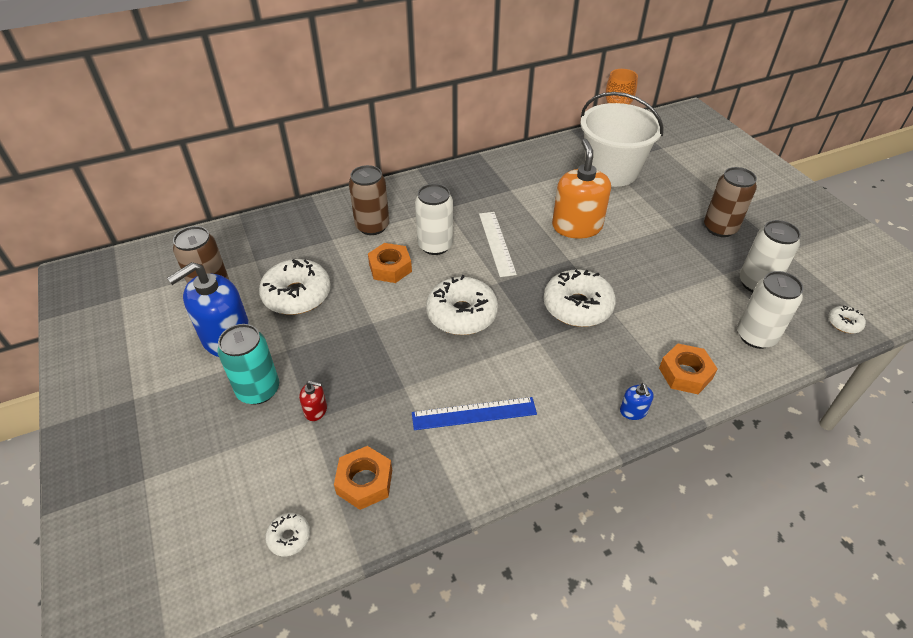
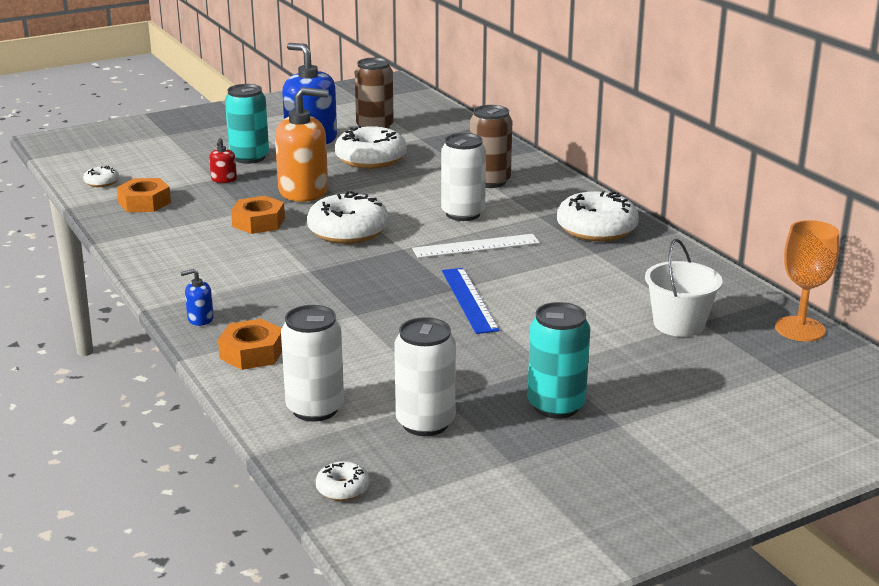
camera: 85 degrees right, 20 degrees down
(390, 268) = (419, 194): orange nut -> orange nut (258, 222)
(474, 414) = (210, 241): blue ruler -> blue ruler (469, 300)
(577, 226) = (525, 295): orange soap dispenser -> orange soap dispenser (303, 191)
(577, 306) = (365, 292): white donut -> white donut (596, 229)
(611, 171) = (679, 324): white bucket -> white bucket, size x0.59
(720, 228) = (556, 406): brown can -> turquoise can

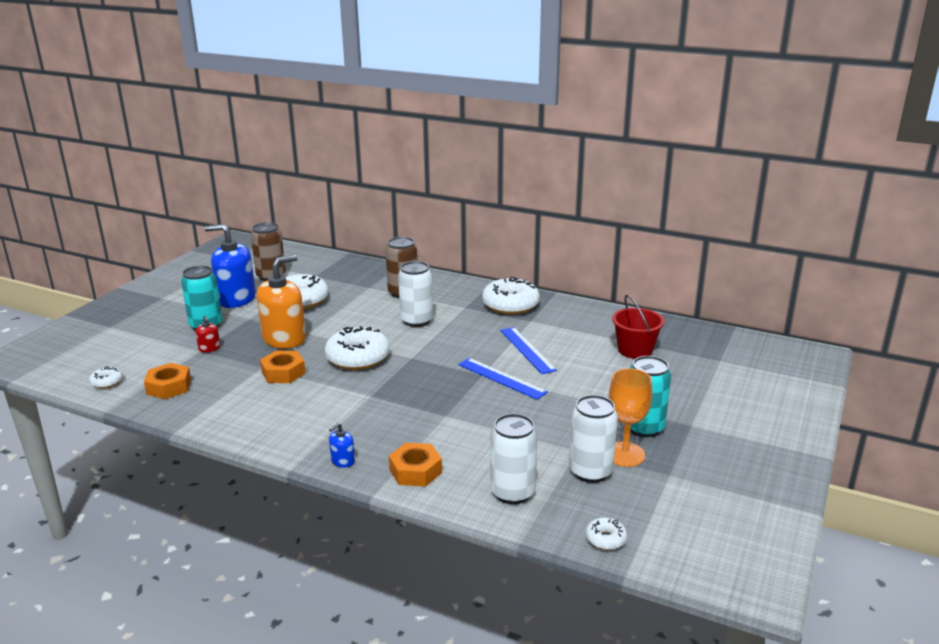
camera: 35 degrees left, 0 degrees up
(476, 246) = (455, 340): white ruler -> none
(543, 281) = (527, 350): none -> blue ruler
(679, 324) = (635, 350): white bucket -> red bucket
(800, 329) = (695, 330): orange goblet -> orange goblet (624, 454)

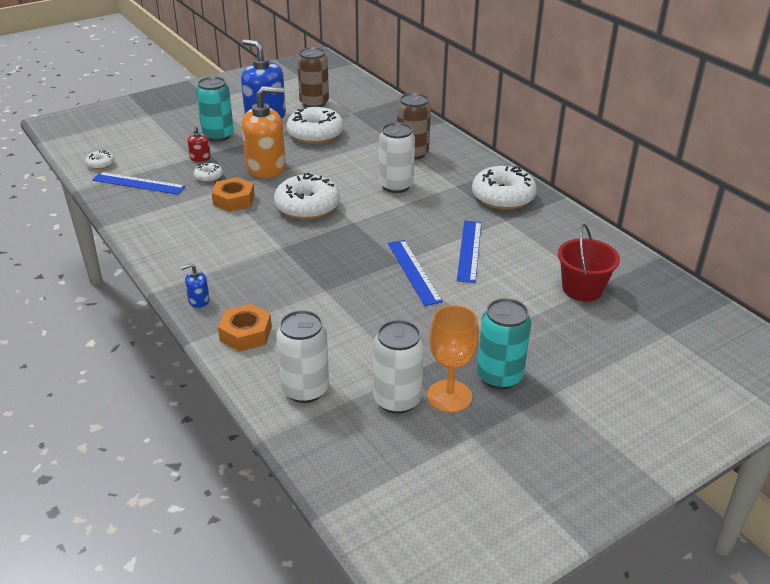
camera: 30 degrees right, 10 degrees up
(169, 387) = (138, 183): orange nut -> blue ruler
(605, 539) = (339, 472): white donut -> white donut (208, 177)

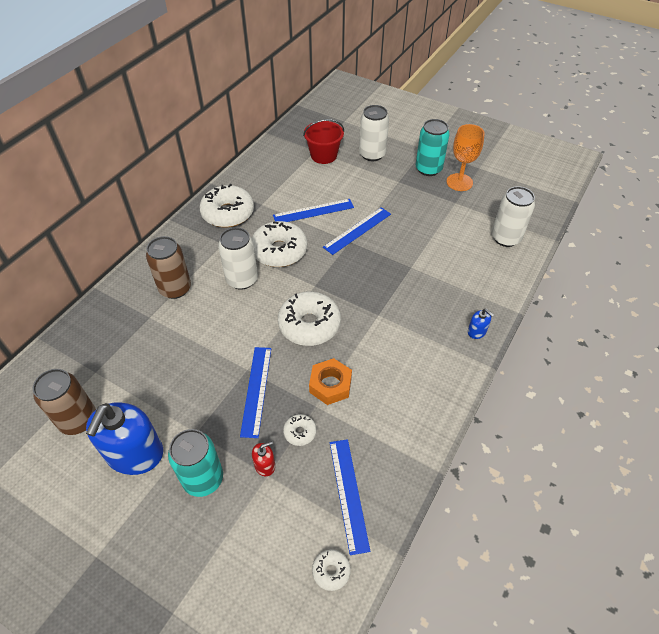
camera: 115 degrees left, 15 degrees up
(246, 334) = (486, 287): orange nut -> none
(266, 167) = (256, 390): orange soap dispenser -> blue ruler
(315, 134) = (163, 381): white donut -> white donut (279, 251)
(397, 400) = (479, 200): white can -> white can (372, 154)

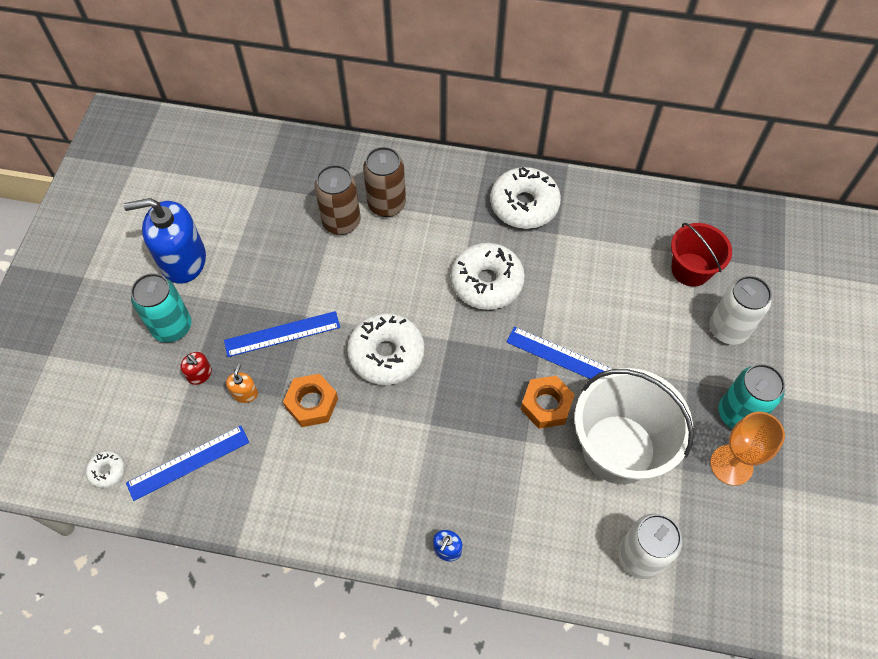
camera: 70 degrees right, 10 degrees up
(78, 420) = (204, 199): brown can -> brown can (341, 222)
(242, 279) = (425, 261): white can -> none
(300, 432) = (245, 393): white donut -> orange soap dispenser
(313, 211) = (573, 295): blue ruler -> none
(389, 249) = (546, 405): none -> orange nut
(432, 225) = (618, 449): none -> white bucket

